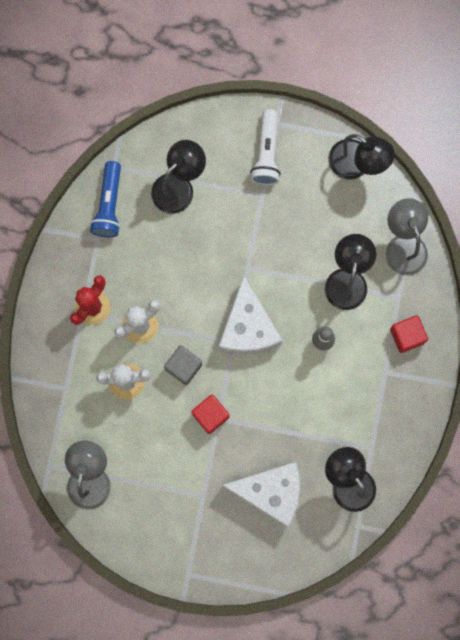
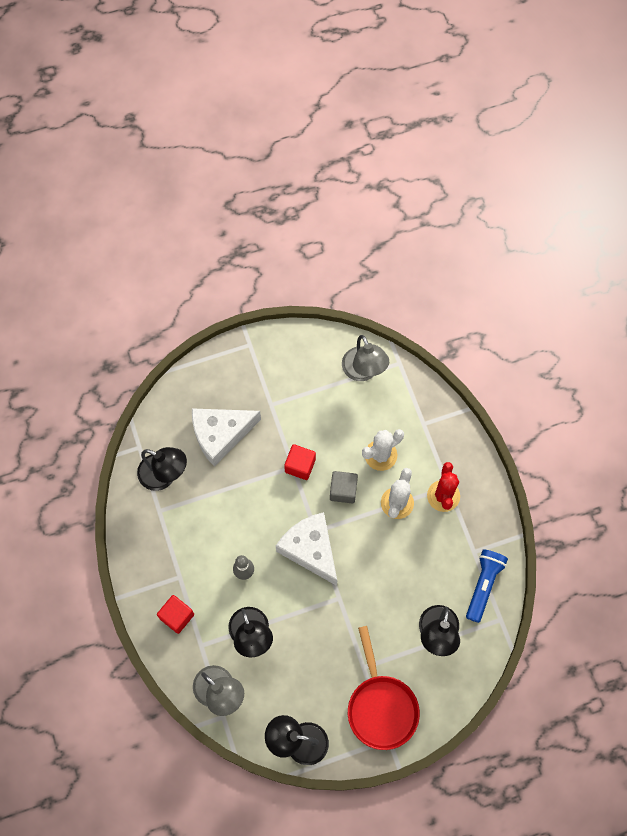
camera: 150 degrees right, 10 degrees down
(109, 205) = (483, 585): blue flashlight -> blue flashlight turned 45 degrees clockwise
(266, 153) = (381, 707): white flashlight -> red pan

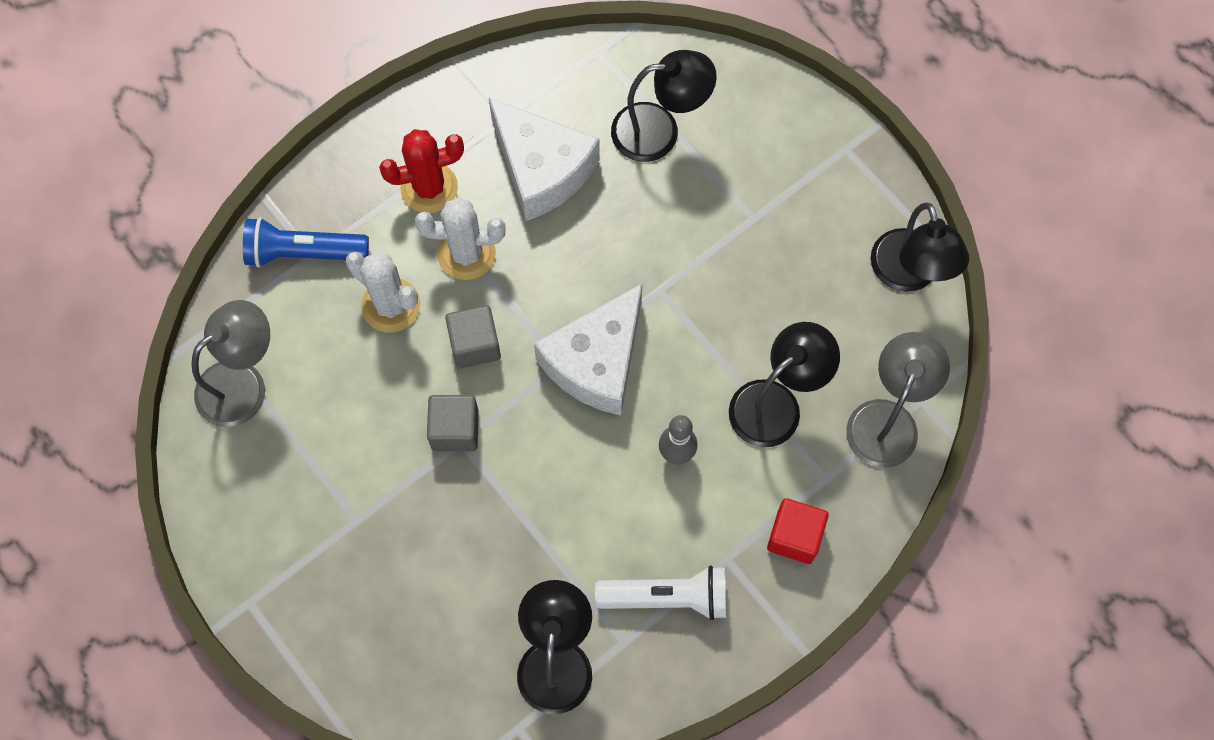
camera: 110 degrees left, 0 degrees up
(172, 539) = (667, 597): none -> white flashlight
(220, 435) = (444, 587): white cheese -> white cheese (541, 169)
(300, 465) = (455, 430): red cube -> grey cube
(381, 707) = (803, 174): red pan -> none
(483, 585) = (556, 88): blue flashlight -> blue flashlight (304, 253)

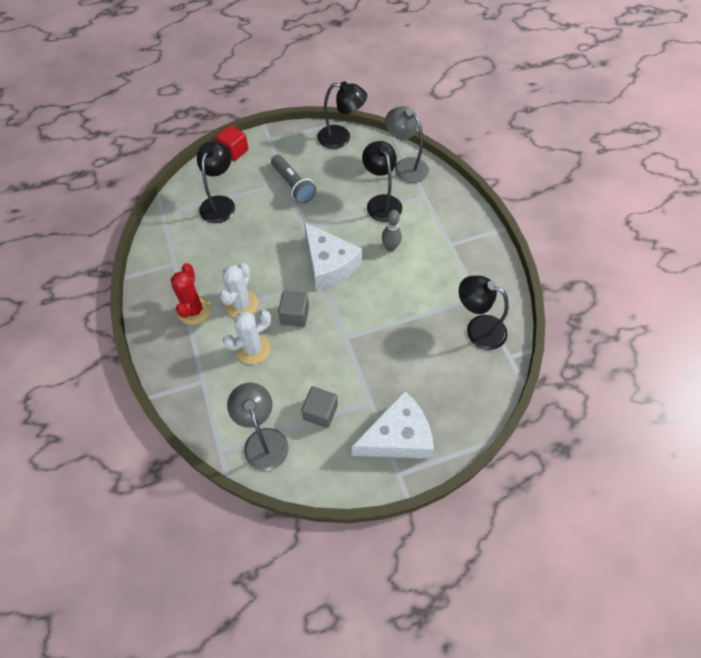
camera: 70 degrees left, 10 degrees down
(304, 253) = (199, 384): blue flashlight -> none
(455, 430) = (338, 338): grey cube -> grey cube (320, 412)
(541, 169) = (212, 257): white cheese -> white cheese (397, 437)
(667, 597) = (461, 273): white flashlight -> none
(752, 234) = (293, 185): none -> grey flashlight
(794, 536) = (448, 215): red cube -> red cube (234, 151)

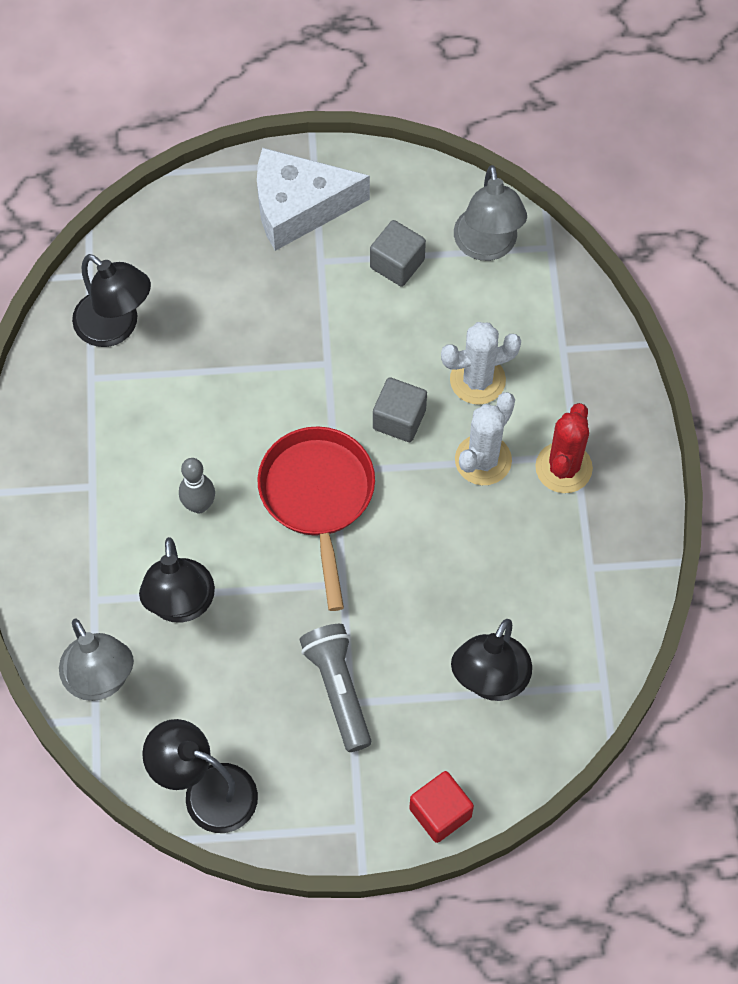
camera: 165 degrees left, 5 degrees up
(329, 265) = (318, 497): white cheese -> red pan

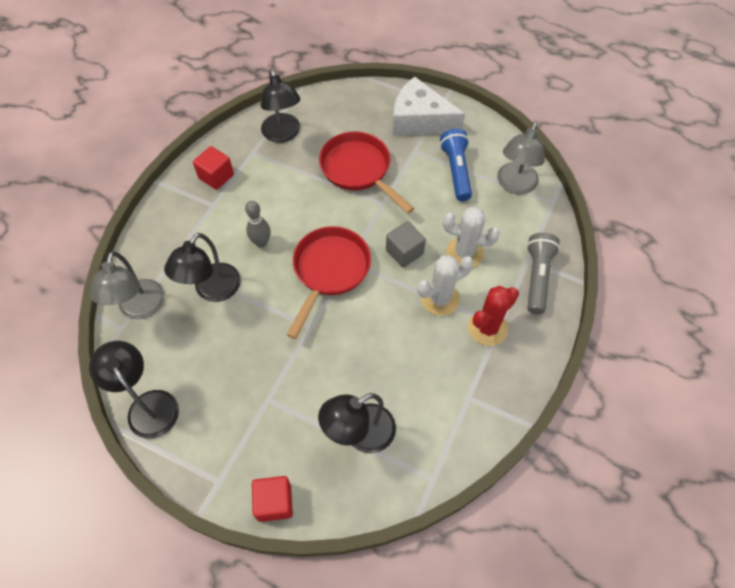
camera: 30 degrees right, 5 degrees down
(65, 442) = (216, 176): none -> red cube
(261, 329) = (358, 170): none -> red pan
(338, 690) = (265, 387): grey flashlight -> grey flashlight (537, 277)
(397, 264) = (456, 171): grey cube -> blue flashlight

